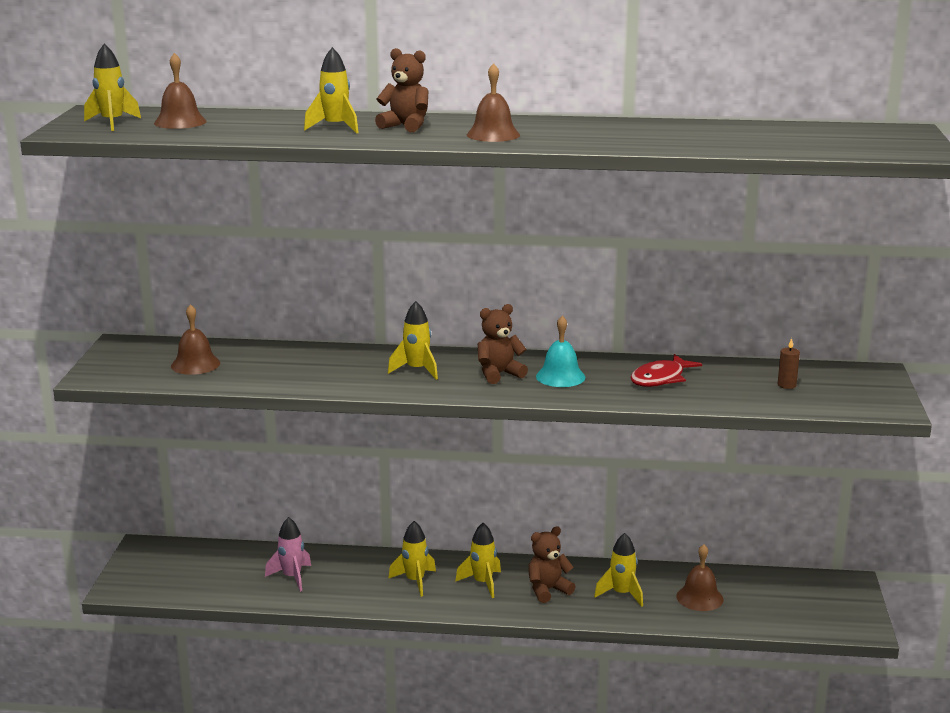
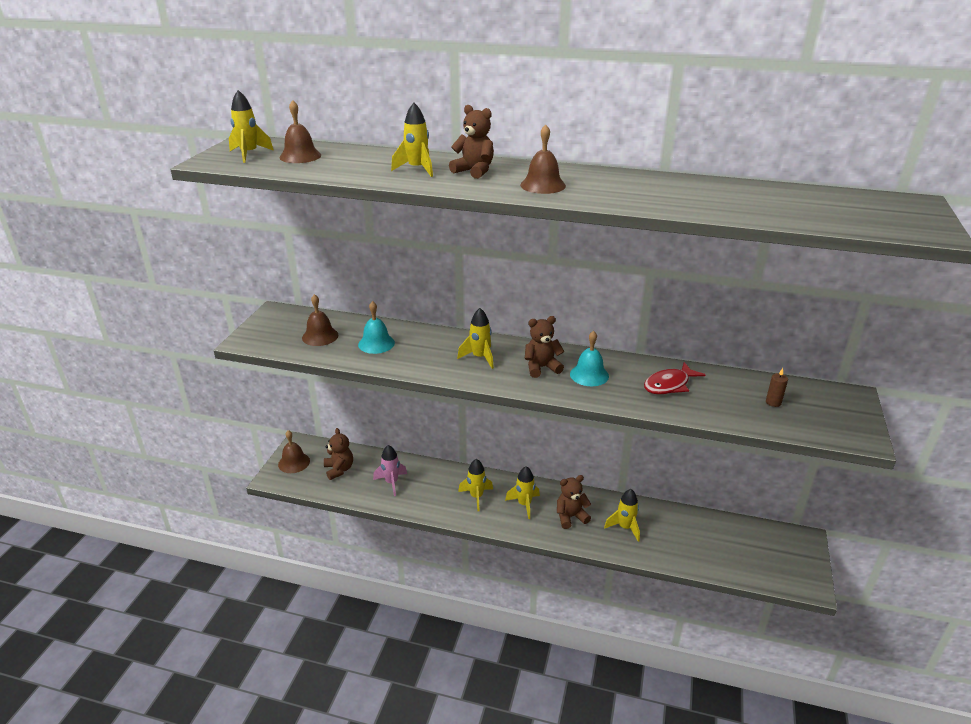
camera: 10 degrees right, 10 degrees up
(212, 570) = (339, 469): none -> brown teddy bear
(275, 366) = (376, 343): none -> turquoise bell
(699, 598) = (684, 538): brown bell -> brown bell (294, 462)

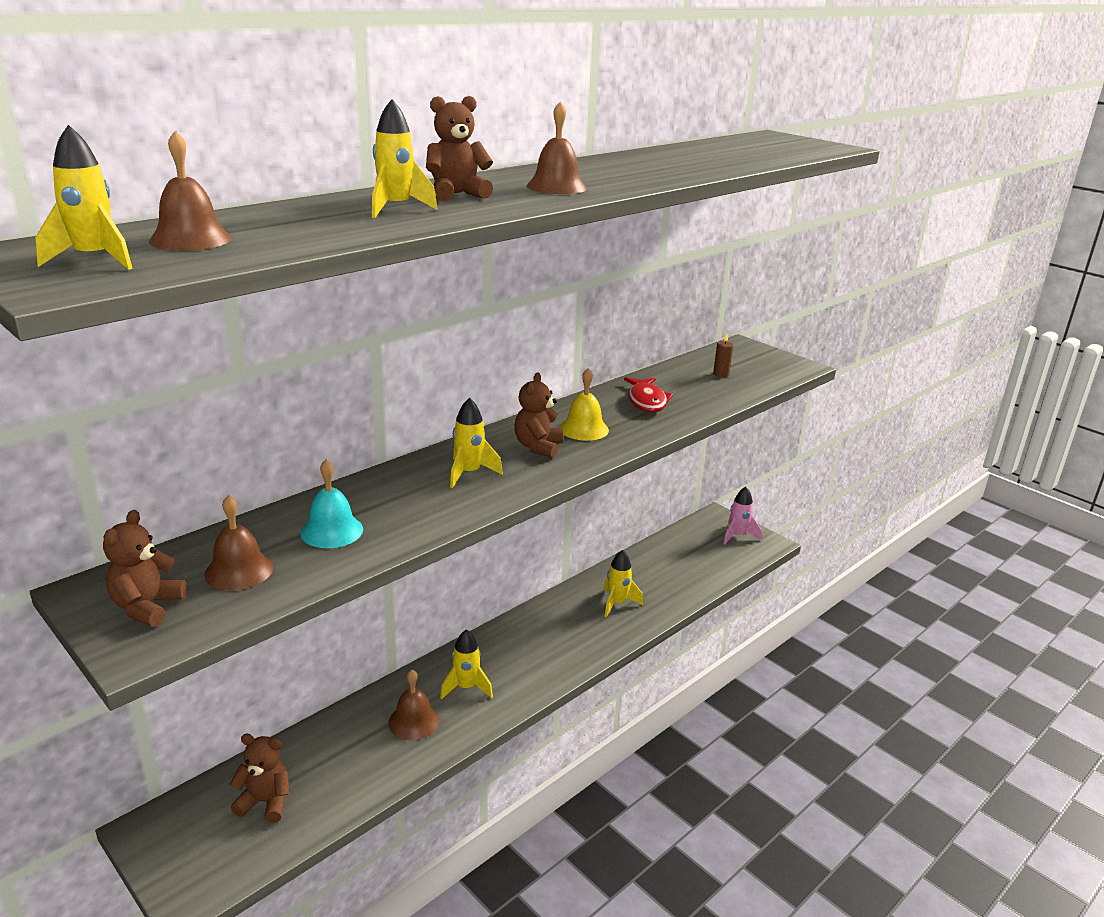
camera: 60 degrees left, 5 degrees down
(294, 462) = (183, 853): brown bell -> brown bell (413, 721)
(391, 482) = (357, 755): pink rocket -> pink rocket (737, 536)
(524, 504) = (517, 655): yellow rocket -> none
(570, 517) = (569, 631): brown teddy bear -> brown teddy bear (147, 607)
(589, 375) = (584, 429): turquoise bell -> yellow bell

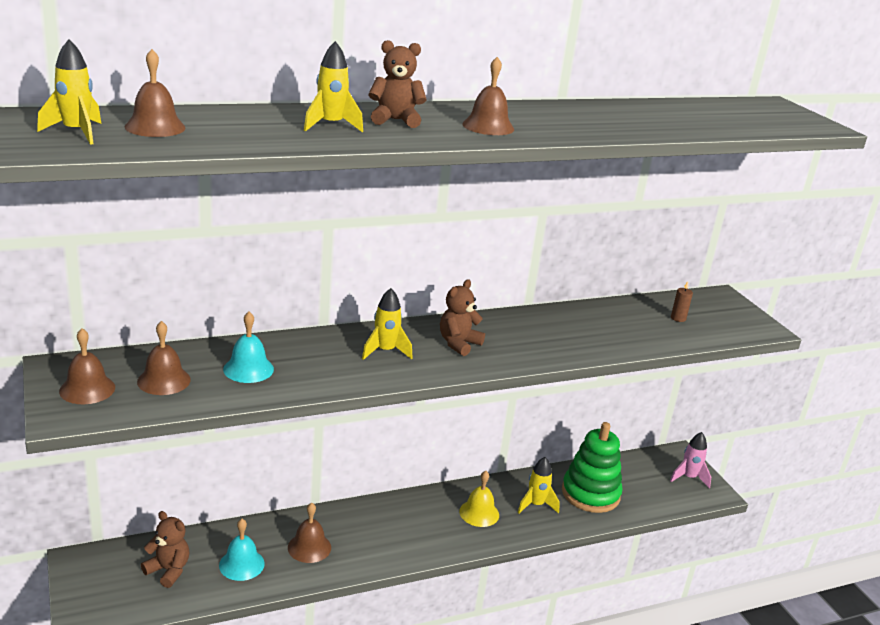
camera: 20 degrees right, 0 degrees up
(147, 607) = (87, 389): brown teddy bear -> brown bell
(348, 765) = (241, 564): none -> turquoise bell
(466, 687) = (365, 534): yellow rocket -> none
(584, 429) = (510, 338): yellow bell -> yellow bell (479, 513)
(646, 401) = (586, 327): red fish -> none
(661, 577) = (590, 494): none -> green stacking toy

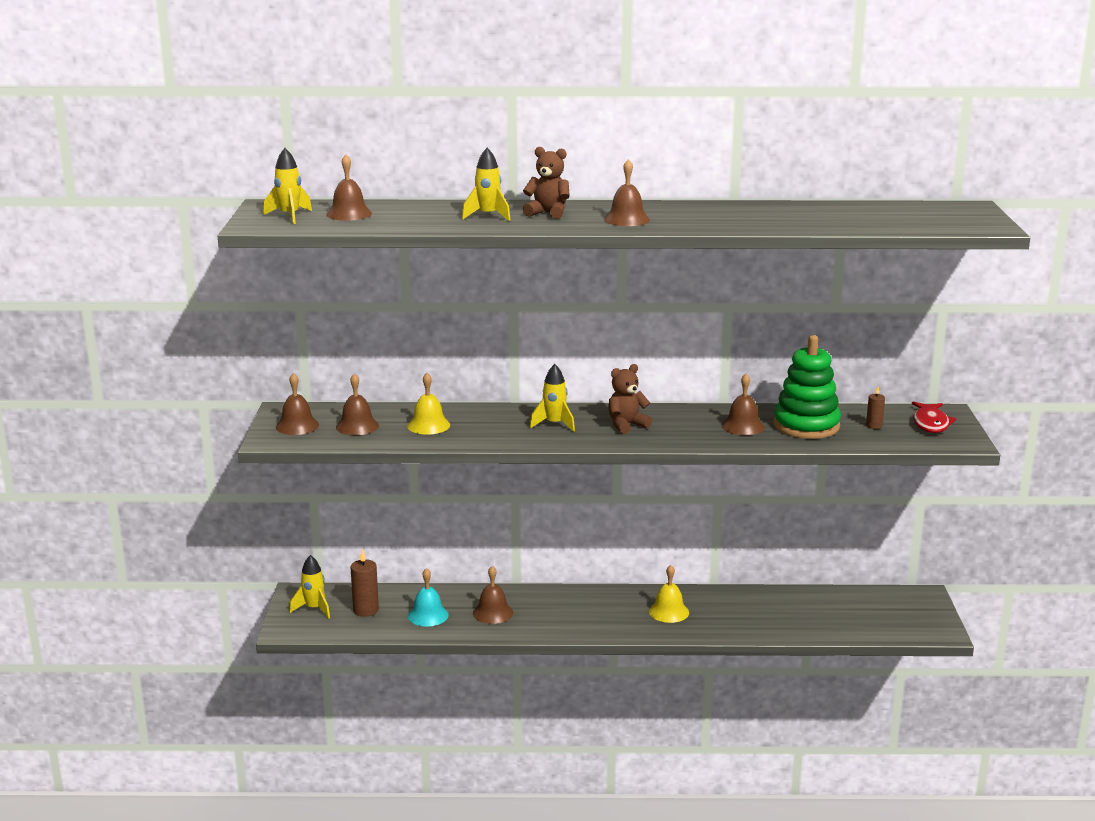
camera: 25 degrees right, 5 degrees down
(168, 570) = (366, 610): brown teddy bear -> brown candle
(248, 369) = (428, 425): turquoise bell -> yellow bell
(536, 505) = (731, 614): yellow rocket -> yellow rocket (314, 609)
(568, 332) = (742, 426): none -> brown bell
(590, 494) = (797, 613): green stacking toy -> green stacking toy (806, 426)
(688, 478) = (920, 616): pink rocket -> none
(720, 310) = (930, 423): none -> red fish

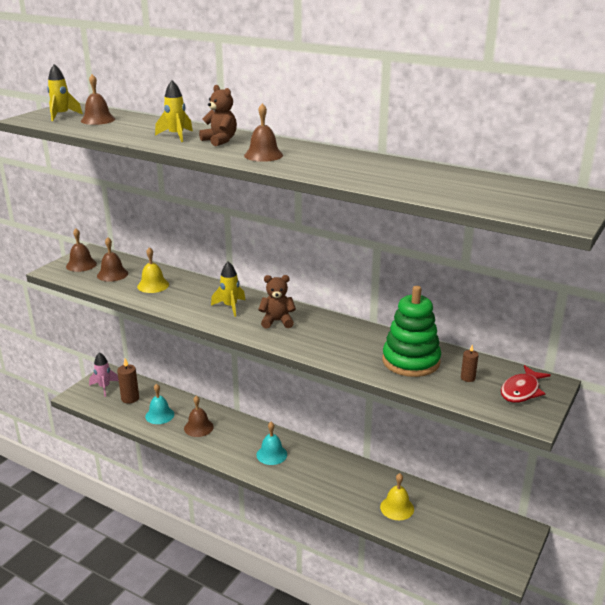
camera: 30 degrees right, 5 degrees up
(314, 609) = (104, 387): yellow rocket -> pink rocket
(610, 612) = (271, 454): none -> turquoise bell
(668, 611) = (310, 469): yellow bell -> yellow bell (397, 508)
(742, 426) = (360, 347): brown bell -> none

